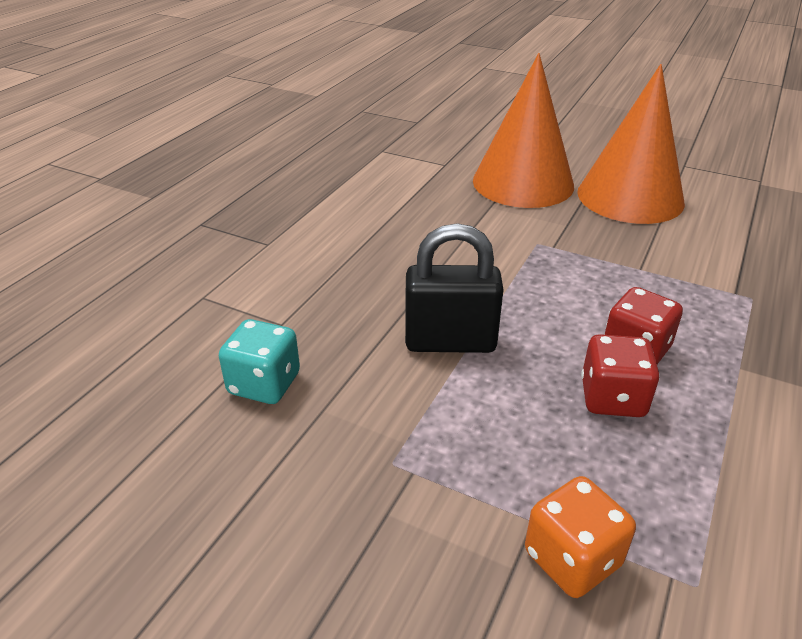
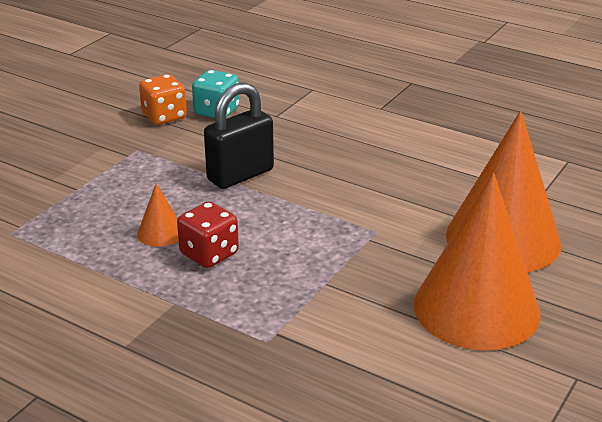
camera: 95 degrees right, 5 degrees down
(450, 342) = (240, 175): black padlock -> black padlock turned 45 degrees clockwise
(572, 559) = (47, 196): orange dice -> orange dice (164, 116)
(612, 398) = (160, 233): red dice -> orange cone

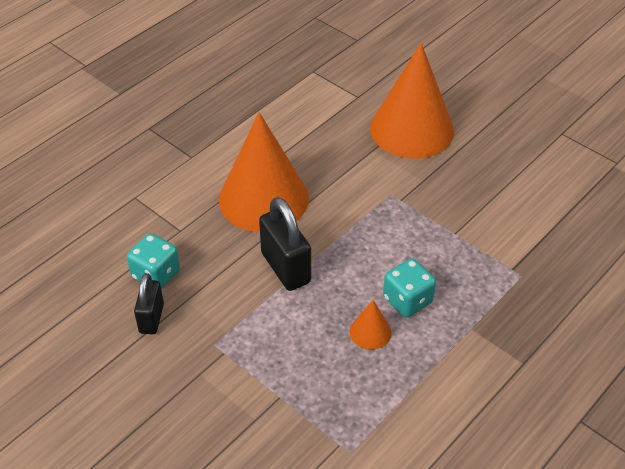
camera: 80 degrees left, 15 degrees up
(164, 116) = (151, 318): orange dice -> black padlock
(209, 254) = (407, 300): red dice -> turquoise dice
(476, 308) = (491, 160): orange cone -> orange cone (263, 198)

